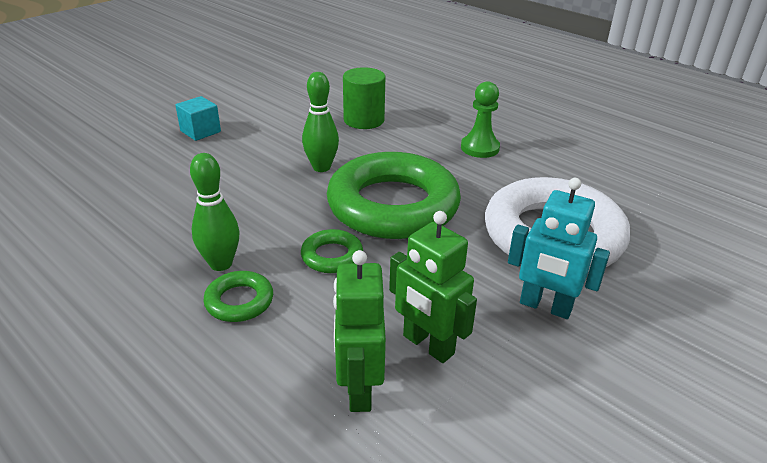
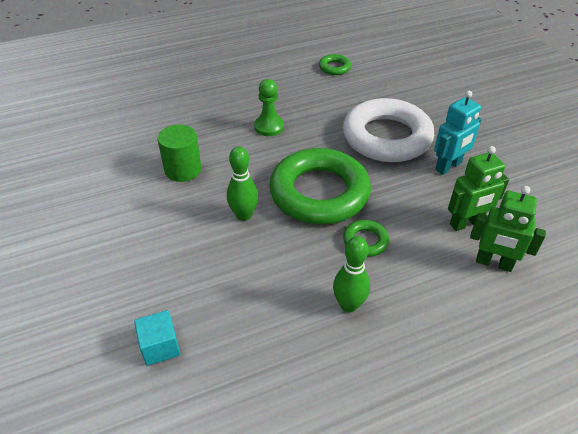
camera: 65 degrees left, 10 degrees up
(200, 131) = (121, 282): turquoise cube -> turquoise cube (160, 346)
(239, 301) = (397, 302): green ring -> green ring (334, 68)

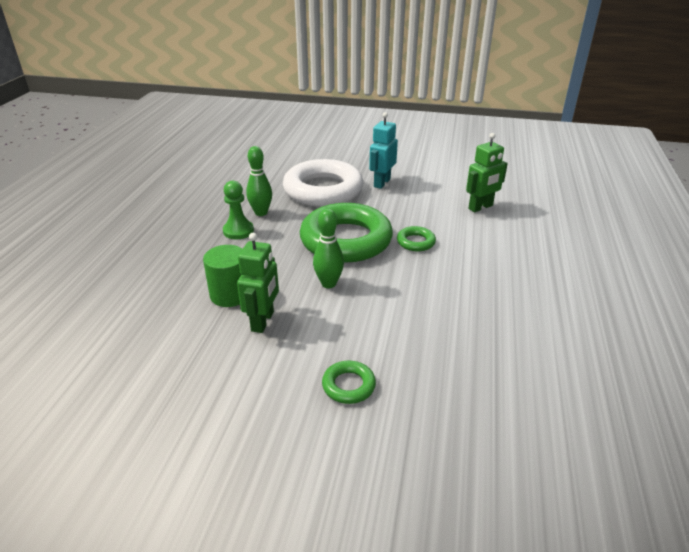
camera: 55 degrees left, 10 degrees down
(160, 346) = (431, 382): turquoise cube -> none
(334, 68) = (211, 175): green ring -> green ring (348, 385)
(349, 305) = (467, 273): green bowling pin -> green bowling pin (261, 213)
(448, 166) = (381, 183): turquoise robot -> turquoise robot turned 150 degrees counterclockwise
(466, 223) = (439, 200): green robot -> green robot (263, 321)

